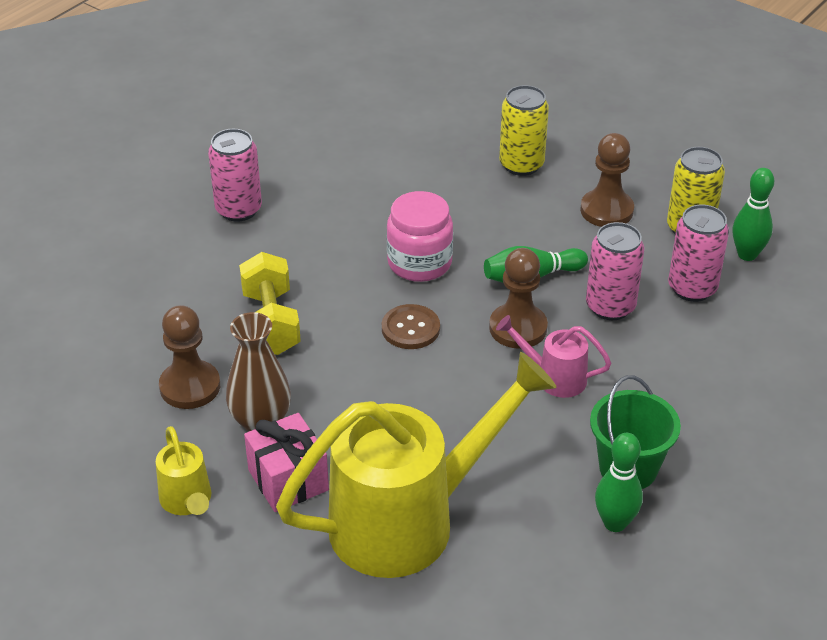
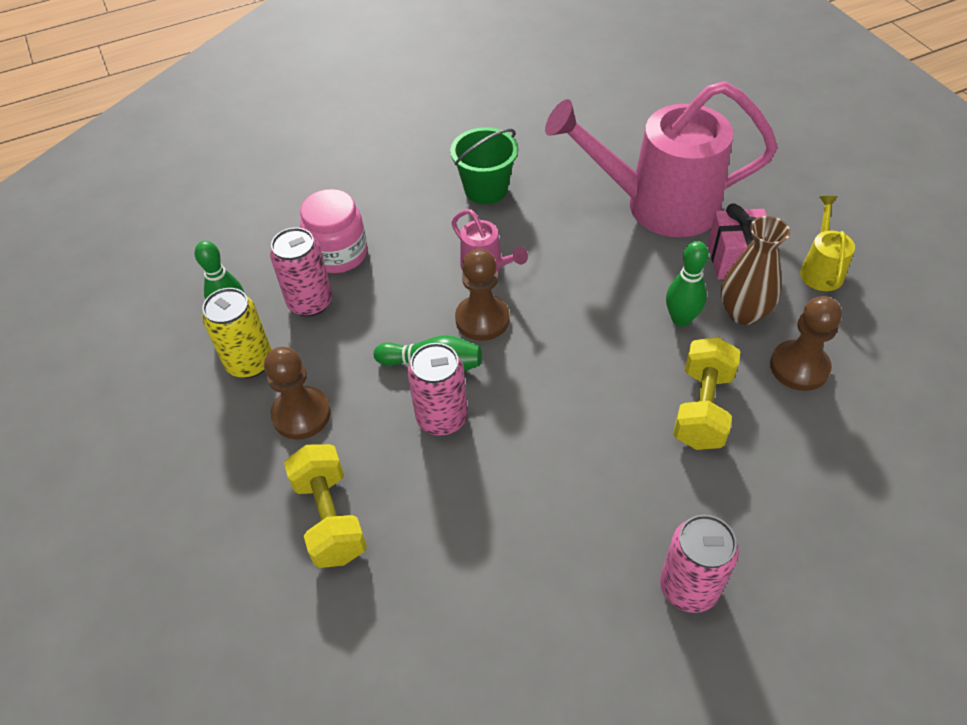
camera: 150 degrees left, 10 degrees up
(409, 521) = (658, 205): yellow watering can -> pink watering can
(410, 328) = (574, 353): brown button -> none
(419, 263) = (525, 423): pink jar -> pink jar (338, 254)
(521, 165) = (330, 518): yellow can -> yellow dumbbell
(610, 306) = (391, 311): pink can -> pink can (442, 418)
(615, 523) = (522, 162): green bowling pin -> green bowling pin (681, 319)

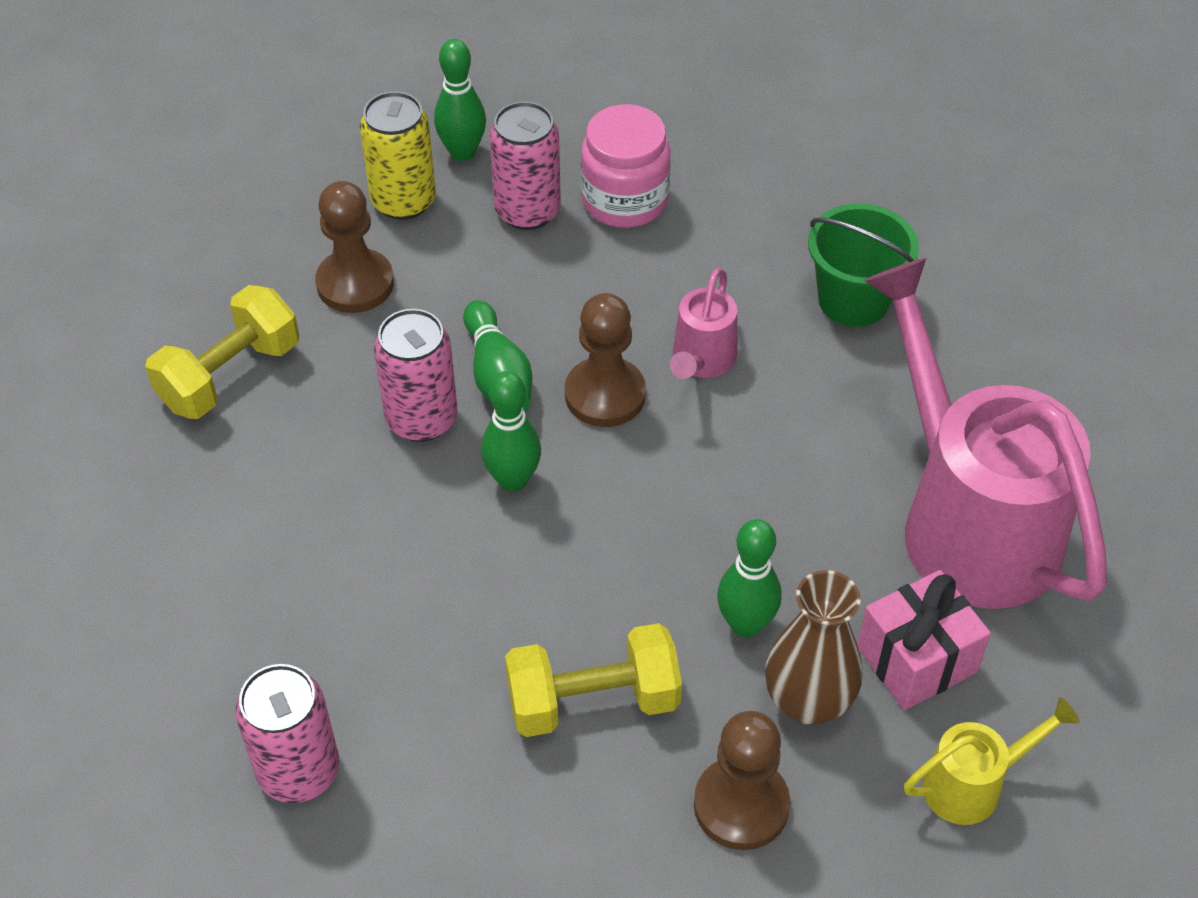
camera: 60 degrees right, 0 degrees up
(519, 388) = (513, 480): none -> green bowling pin

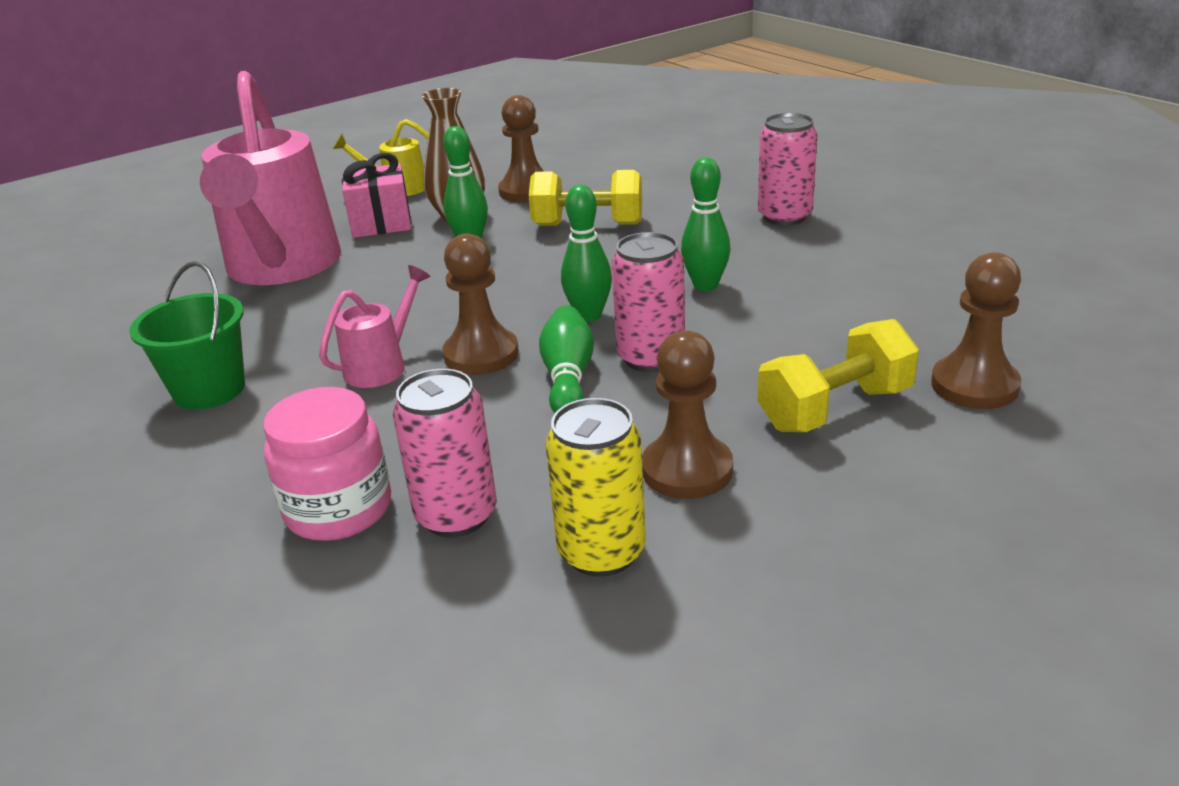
camera: 160 degrees left, 20 degrees down
(94, 428) = (974, 385): none -> brown pawn
(462, 152) = (497, 605): green bowling pin -> green bowling pin (705, 285)

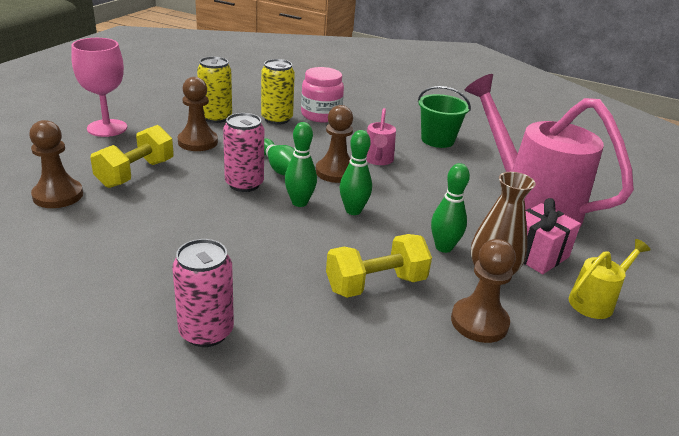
camera: 145 degrees right, 0 degrees up
(456, 515) = (277, 119): pink can -> yellow can
(705, 285) = (240, 237): green bowling pin -> green bowling pin (353, 211)
(896, 561) = (107, 128): none -> pink goblet

